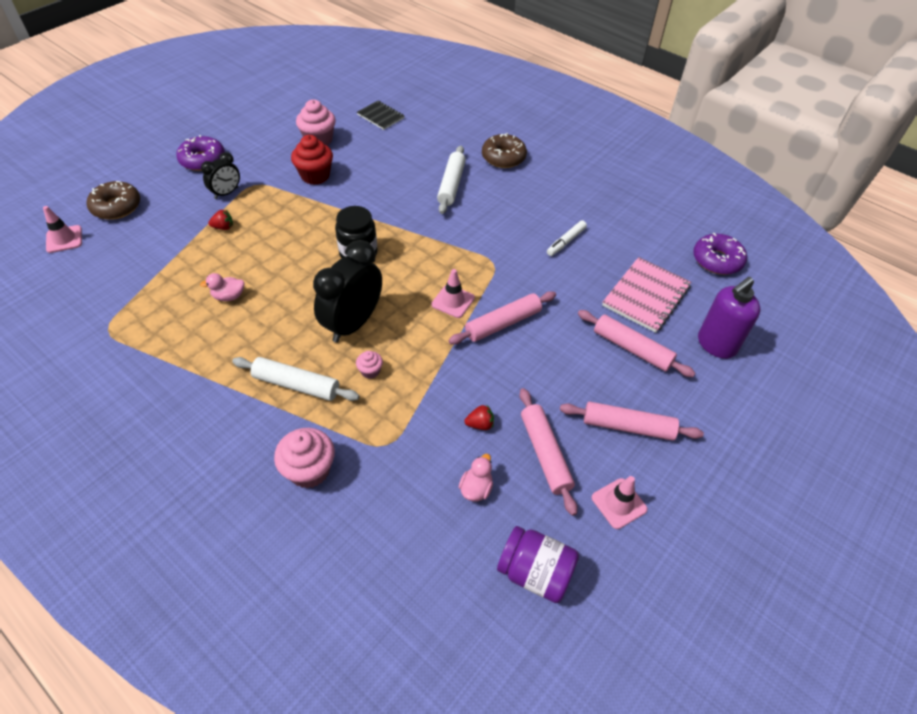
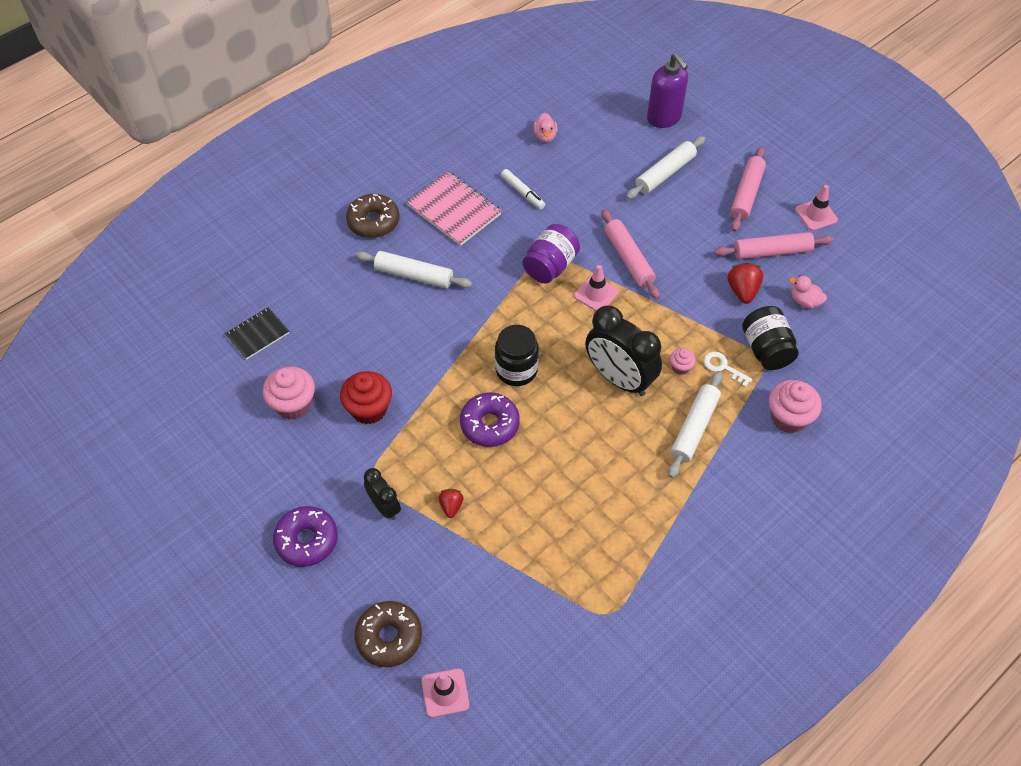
camera: 80 degrees left, 5 degrees up
(229, 296) = (569, 493): pink duck -> pink duck (545, 136)
(373, 407) = (723, 367): none -> white key
(400, 448) = (766, 349): none -> black jar
(480, 424) = (742, 291): red strawberry -> red strawberry, size x1.59
(535, 573) = (874, 275): purple jar -> purple jar (550, 266)
(632, 348) = (665, 173): pink rolling pin -> white rolling pin
(646, 296) = (603, 149): pink notebook -> pink notebook (454, 210)
(717, 260) = (563, 90): purple donut -> purple donut (489, 424)

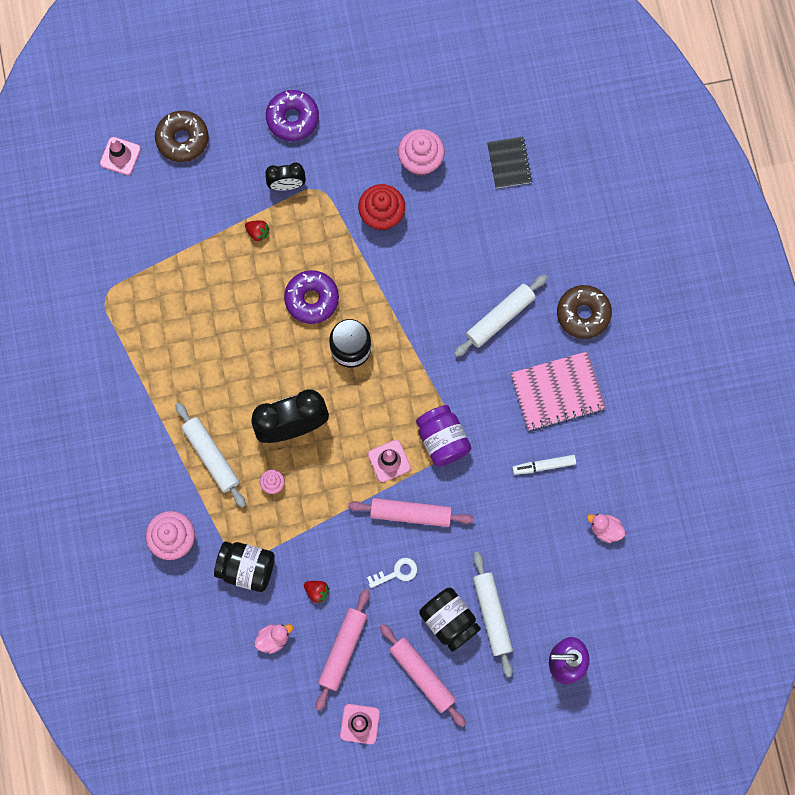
camera: 120 degrees right, 20 degrees up
(692, 196) = (449, 621): none -> black jar
(723, 367) = (252, 519): white key -> white key (396, 572)
(742, 291) = (317, 591): red strawberry -> red strawberry, size x0.63

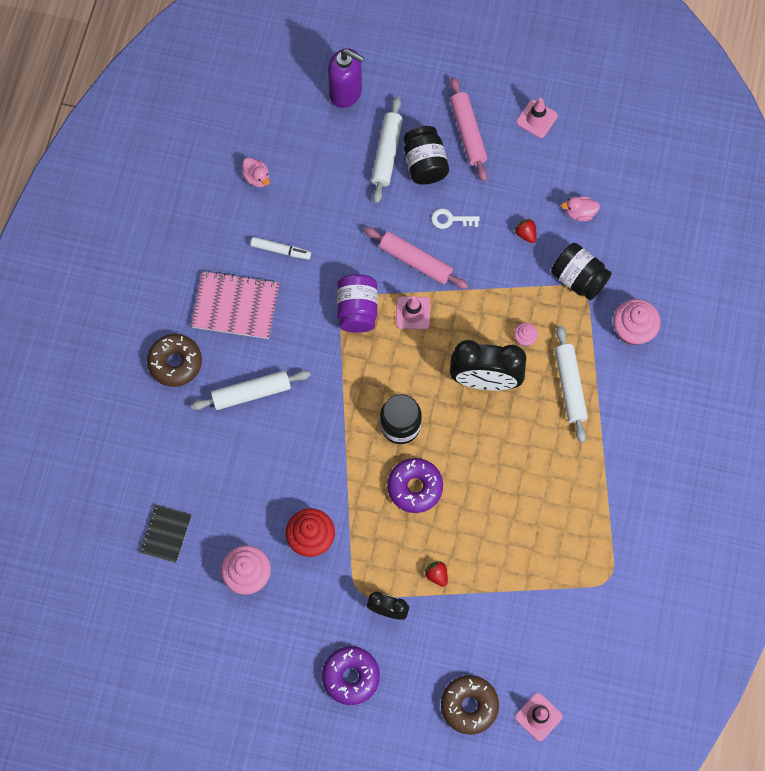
camera: 155 degrees left, 5 degrees down
(343, 650) = (524, 179): pink rolling pin -> none

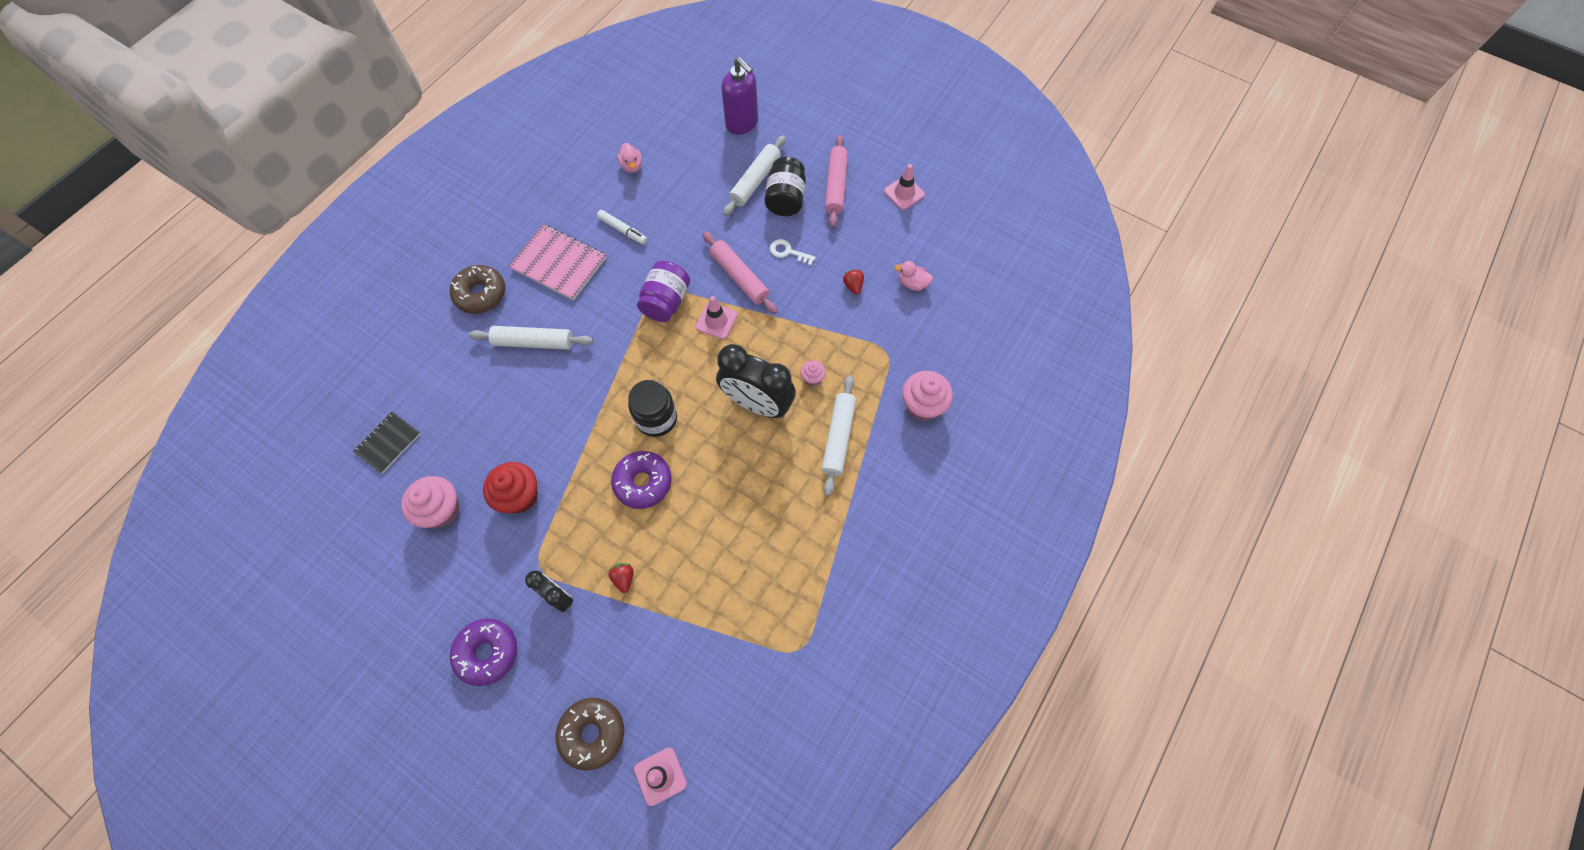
camera: 20 degrees right, 5 degrees down
(578, 278) = (887, 341): black jar -> none

